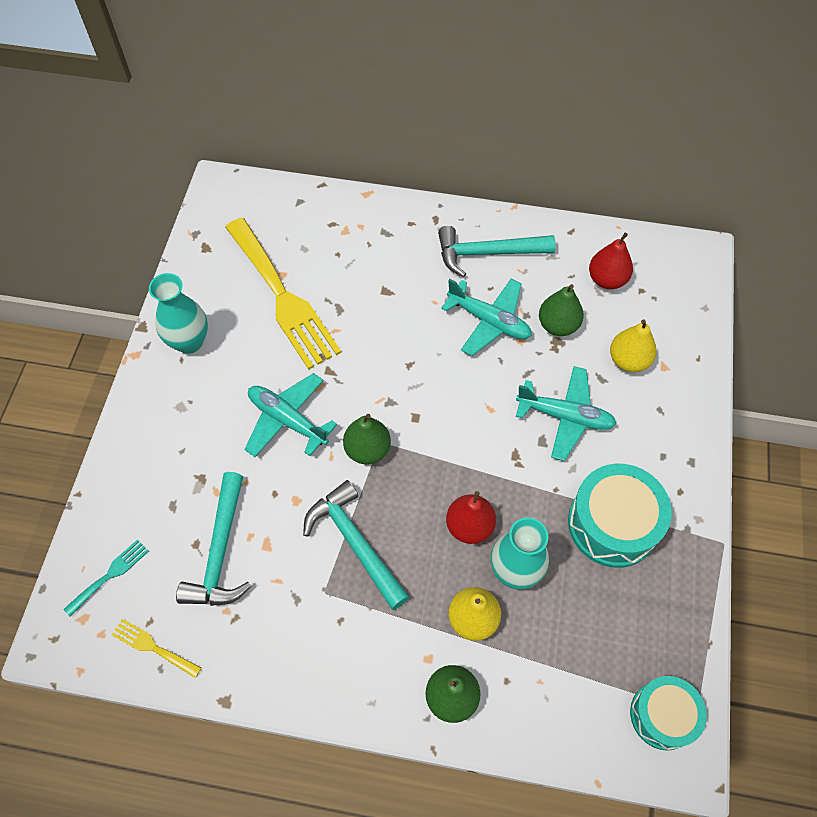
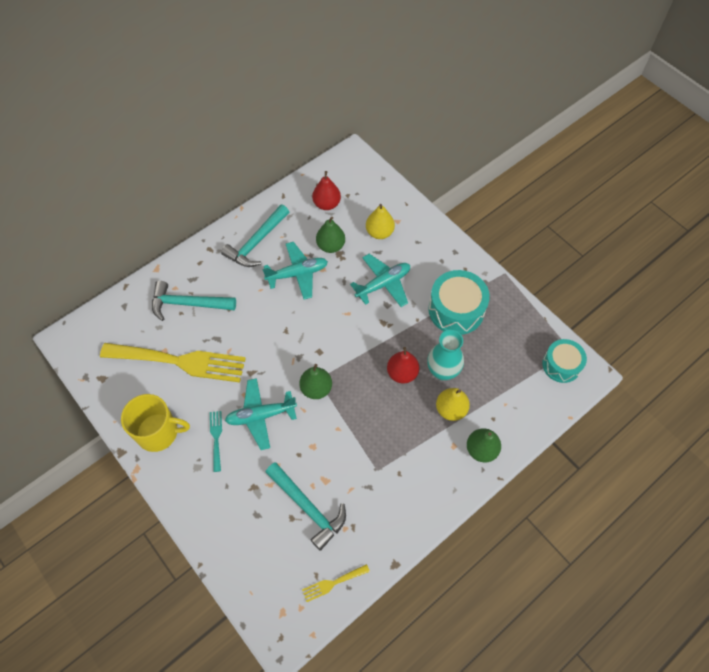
camera: 50 degrees left, 0 degrees up
(110, 575) = (268, 579): turquoise fork -> turquoise fork (216, 437)
(189, 342) = (158, 432): turquoise vase -> yellow mug
(355, 542) = (363, 434): turquoise hammer -> turquoise hammer (187, 304)

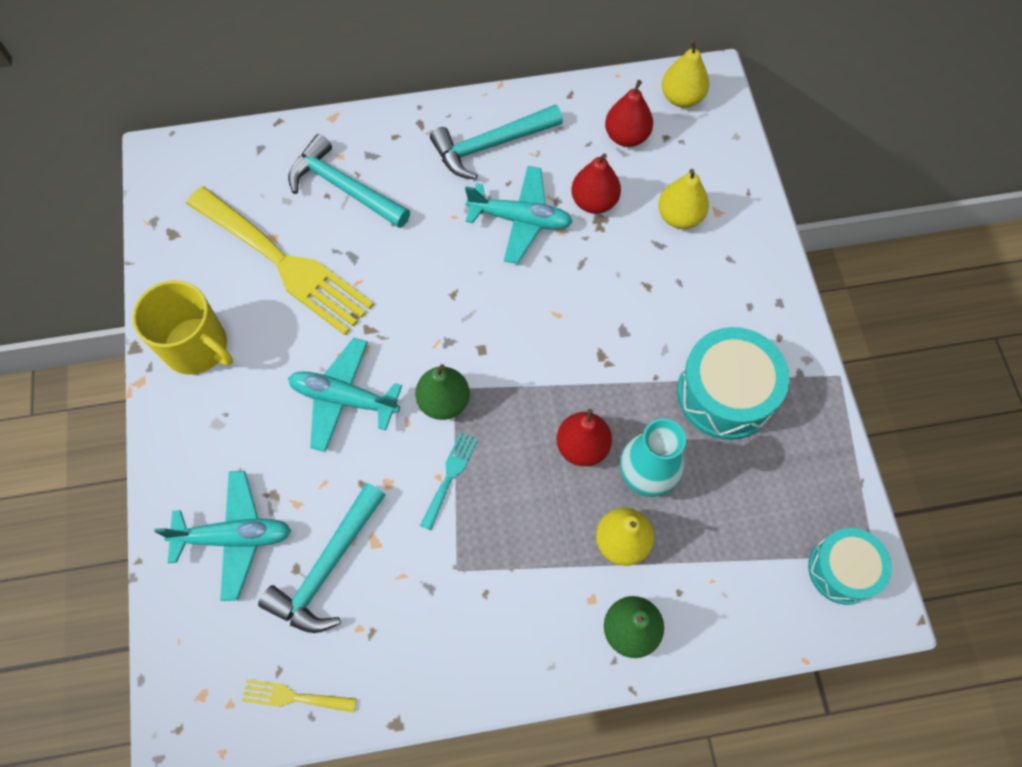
camera: 30 degrees right, 5 degrees up
(216, 437) = (266, 396): turquoise fork -> turquoise fork (450, 476)
(308, 508) = (327, 568): turquoise hammer -> turquoise hammer turned 45 degrees clockwise
(331, 246) = (594, 202): green pear -> red pear
(343, 171) = (681, 98): none -> yellow pear
(383, 284) = (637, 297): turquoise plane -> turquoise plane (234, 537)

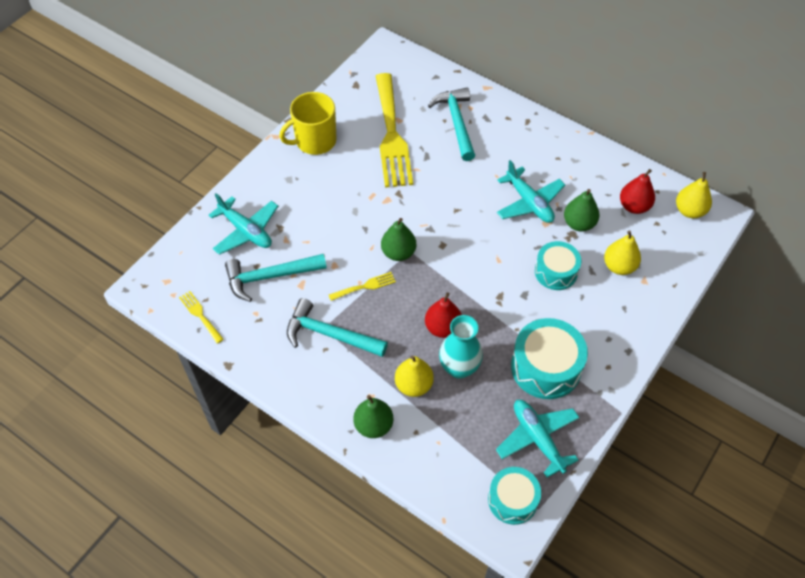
camera: 45 degrees right, 10 degrees down
(197, 347) = (315, 141): yellow mug -> yellow mug turned 75 degrees clockwise
(344, 398) = (354, 214): turquoise plane -> turquoise plane (537, 438)
(450, 476) = (365, 286): turquoise fork -> yellow fork
(490, 145) = (552, 157): turquoise hammer -> turquoise hammer (329, 334)
(594, 202) = (579, 223): red pear -> green pear
(627, 277) = (556, 272): none -> turquoise drum

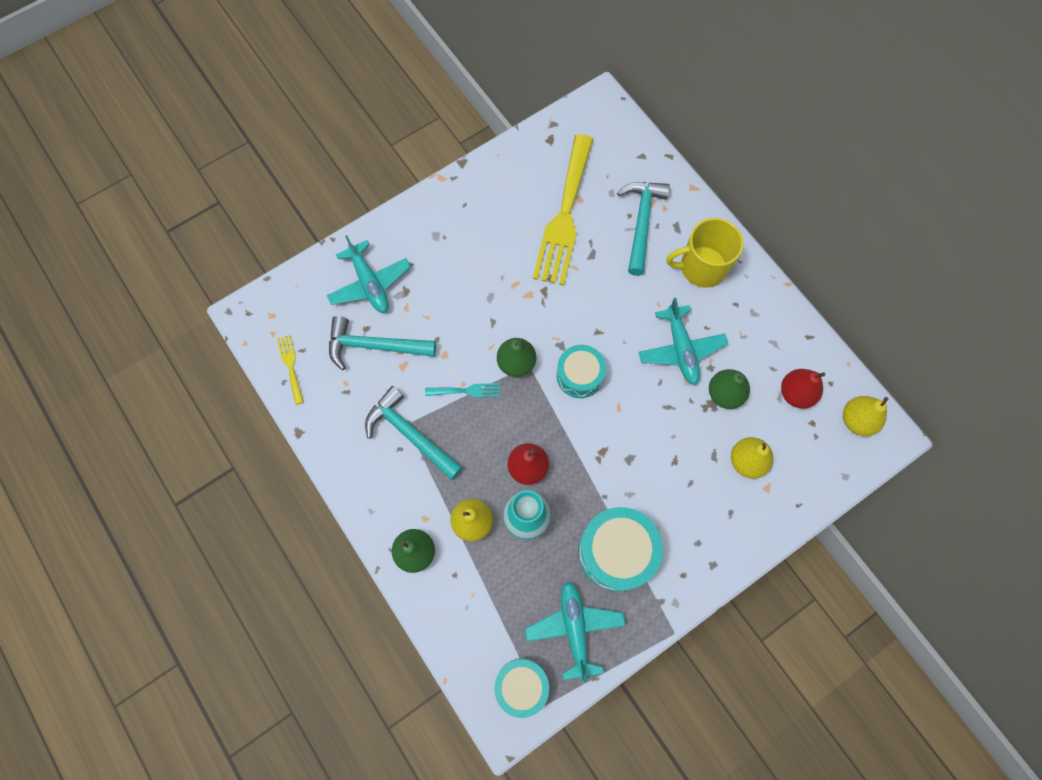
camera: 20 degrees right, 15 degrees up
(315, 141) = (480, 197): yellow mug -> yellow mug (702, 267)
(365, 286) = (467, 391): yellow fork -> turquoise fork
(556, 272) = (674, 444): turquoise drum -> turquoise drum (579, 375)

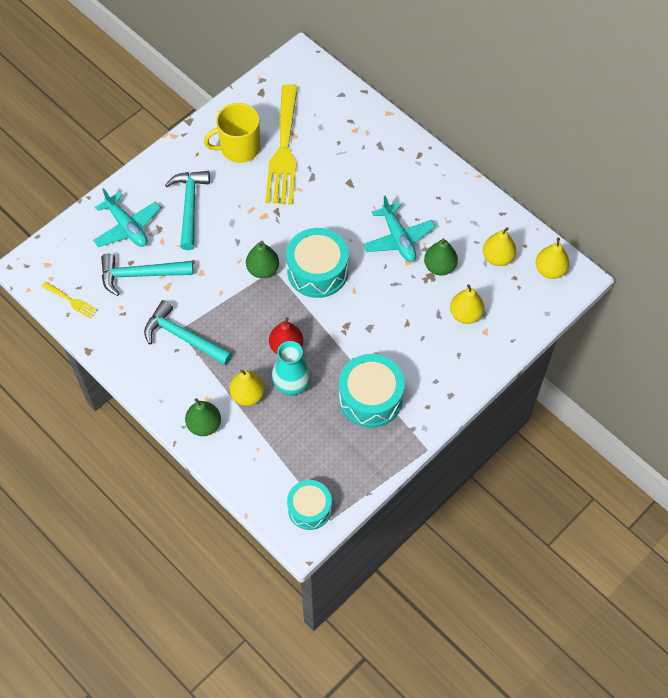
camera: 10 degrees left, 10 degrees down
(290, 366) = (71, 301): yellow fork -> yellow fork turned 150 degrees clockwise
(467, 391) = (225, 297): turquoise fork -> none
(574, 629) = (345, 460): turquoise plane -> none
(579, 375) = (317, 271): turquoise drum -> turquoise drum, size x1.53
(641, 222) = (349, 146): turquoise hammer -> turquoise hammer (189, 206)
(702, 267) = (405, 173): yellow mug -> yellow mug (239, 148)
(795, 393) = (497, 257): red pear -> yellow pear

